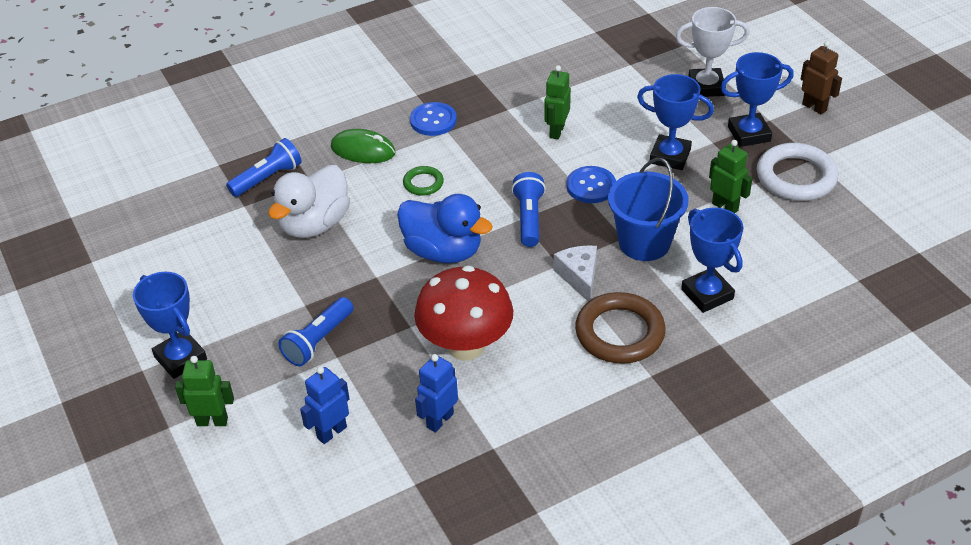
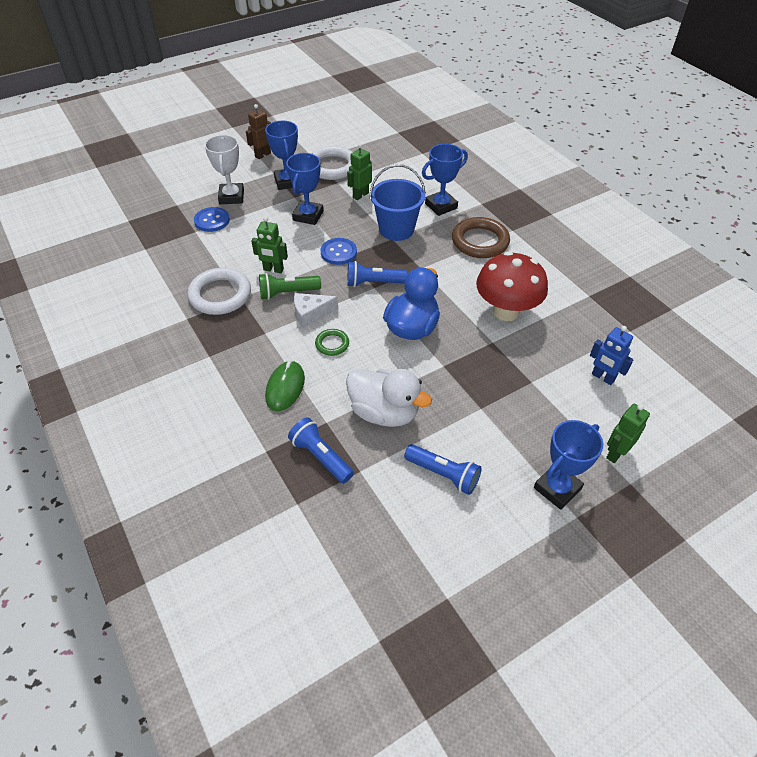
camera: 95 degrees left, 5 degrees up
(212, 421) = (615, 453): green robot -> green robot turned 45 degrees clockwise
(318, 341) = (518, 395): blue flashlight -> blue flashlight (443, 474)
(433, 120) = (249, 342): blue button -> blue button (212, 220)
(439, 420) = (574, 321): blue robot -> none
(512, 94) = (220, 295): none -> white ring
(513, 145) = (287, 293): none -> green flashlight
(579, 276) = (431, 258): white cheese -> white cheese (311, 314)

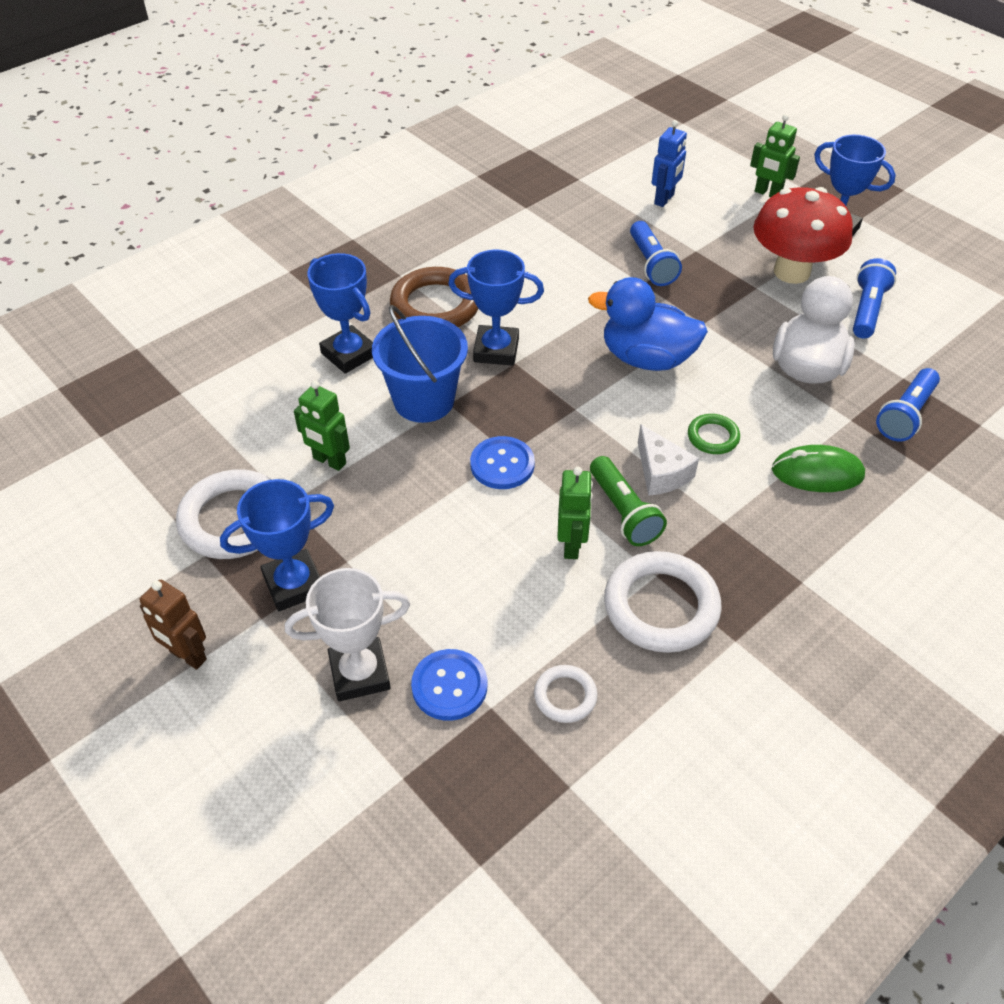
camera: 100 degrees left, 0 degrees up
(188, 254) = (565, 696): none -> white ring
(308, 216) = (405, 527): blue trophy -> blue trophy (496, 350)
(373, 283) = (565, 410): blue flashlight -> blue flashlight (651, 264)
(506, 311) = (581, 274): red mushroom -> red mushroom (791, 272)

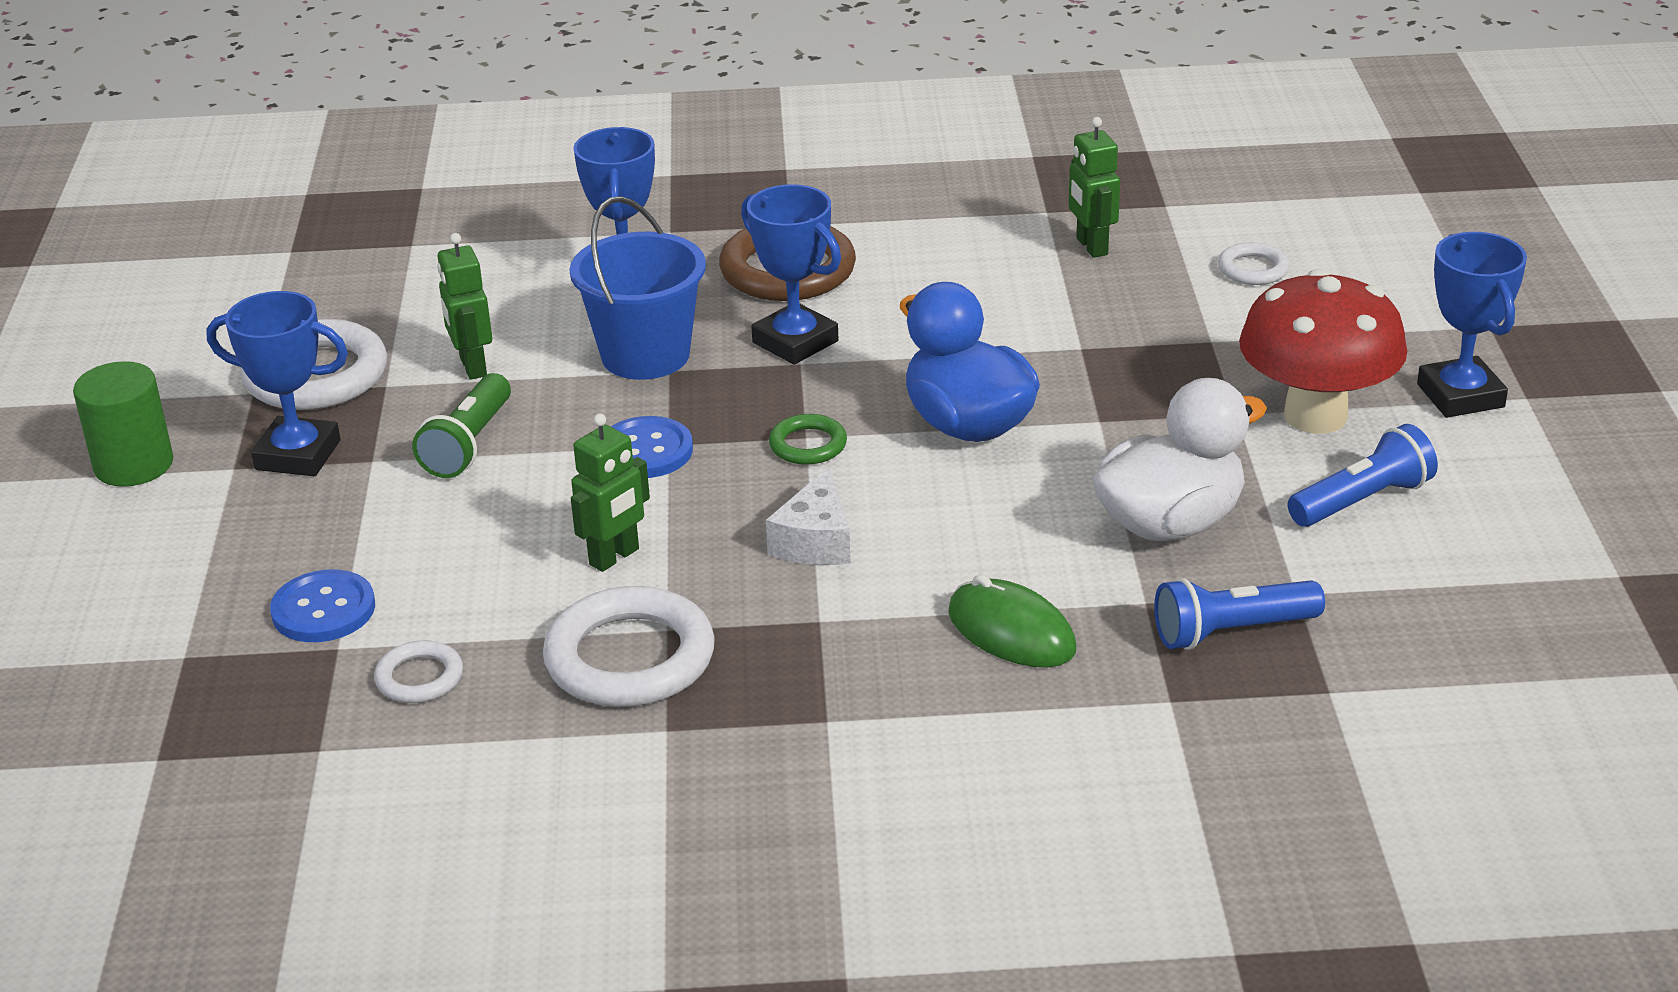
camera: 40 degrees right, 15 degrees down
(187, 656) = (134, 465): brown robot -> green cylinder
(359, 673) = (258, 556): white trophy -> none
(624, 512) = (716, 556): green flashlight -> green flashlight (468, 444)
(651, 264) = (1124, 332): blue flashlight -> none
(664, 199) = (1253, 269): blue robot -> white ring
(713, 437) = (931, 537): green ring -> green ring (808, 445)
(767, 193) = (1422, 316): green robot -> green robot (1091, 247)

